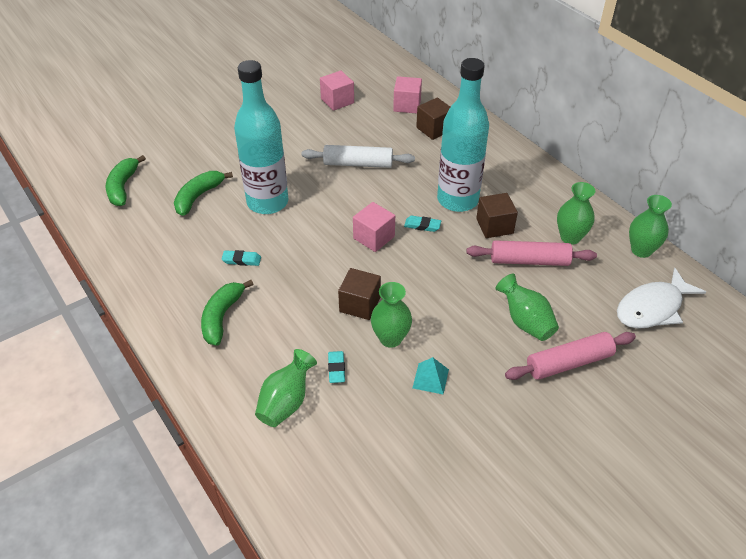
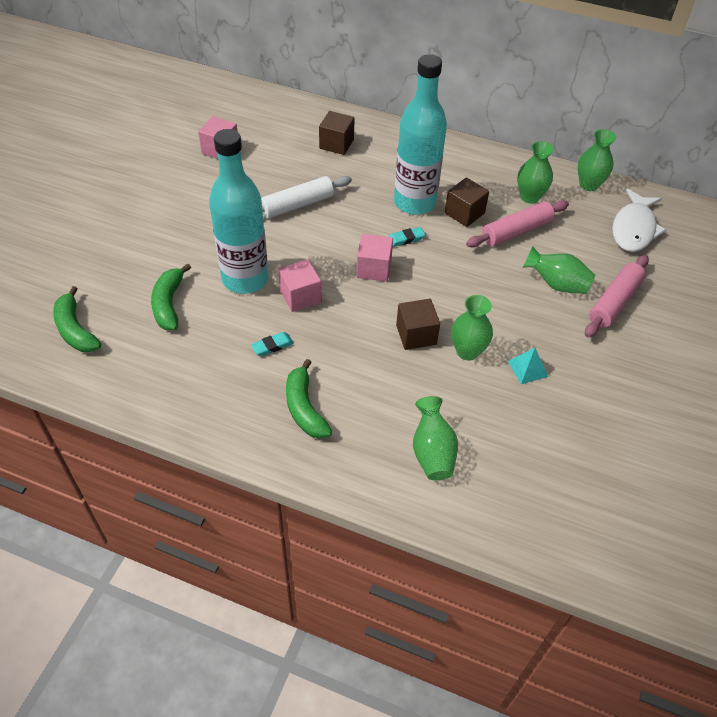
camera: 35 degrees left, 5 degrees up
(336, 369) = (447, 401): turquoise eraser -> none
(407, 105) = (291, 130): pink cube -> pink cube (300, 296)

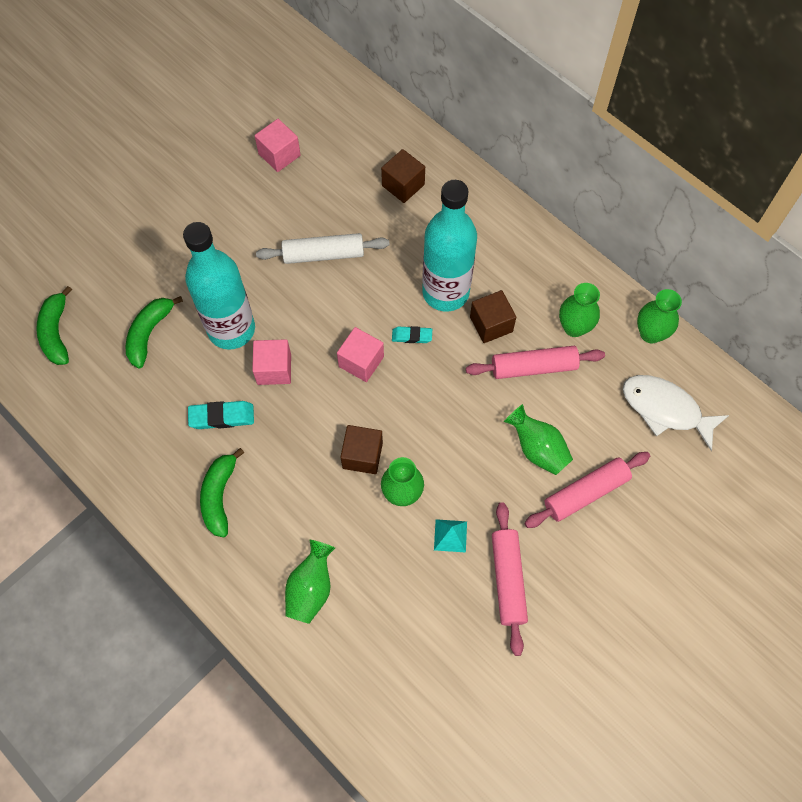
camera: 25 degrees right, 15 degrees up
(272, 346) = (222, 417): turquoise eraser -> turquoise eraser, size x1.54
(596, 384) = (508, 579): none -> pink rolling pin
(634, 229) = (665, 409): white fish -> white fish turned 75 degrees clockwise

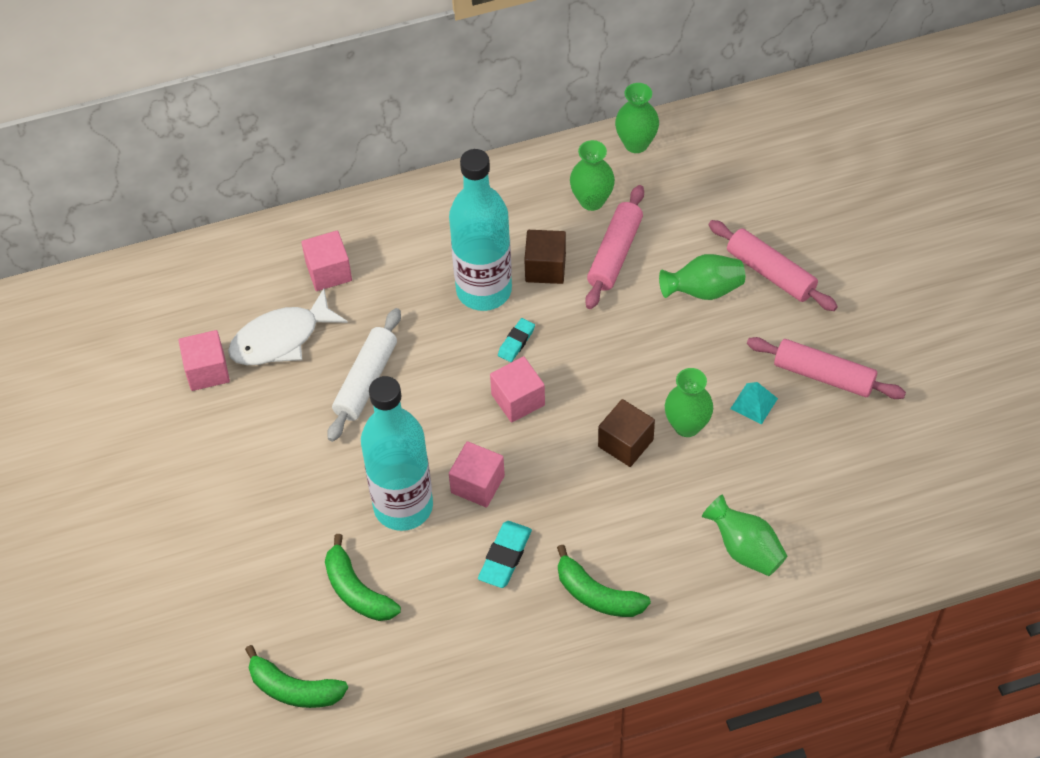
camera: 60 degrees left, 10 degrees down
(403, 185) = (329, 272): brown cube -> pink cube
(585, 493) = (770, 273): pink rolling pin -> pink rolling pin turned 45 degrees counterclockwise
(665, 409) = (721, 170): white fish -> white fish (281, 339)

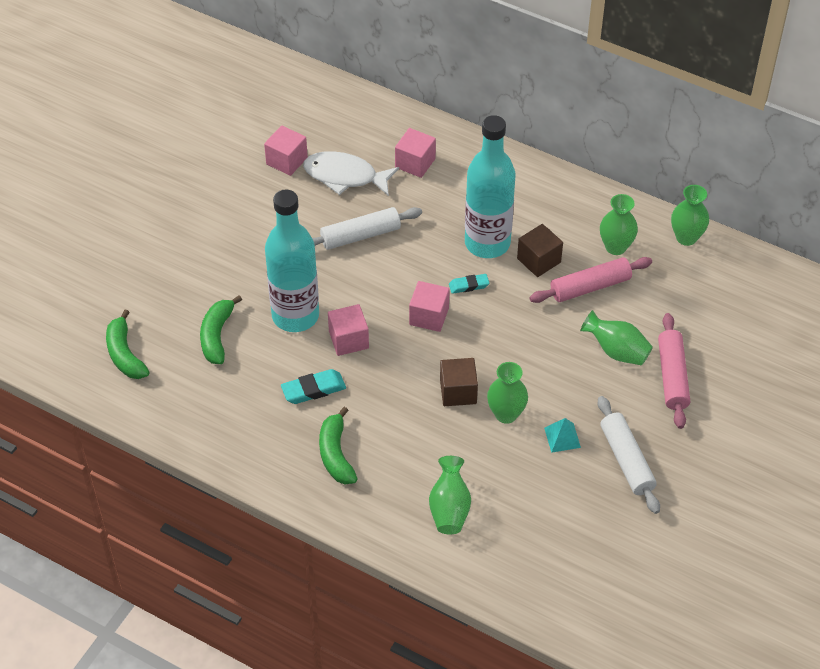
camera: 45 degrees right, 5 degrees down
(823, 375) = (626, 460): pink rolling pin -> white rolling pin

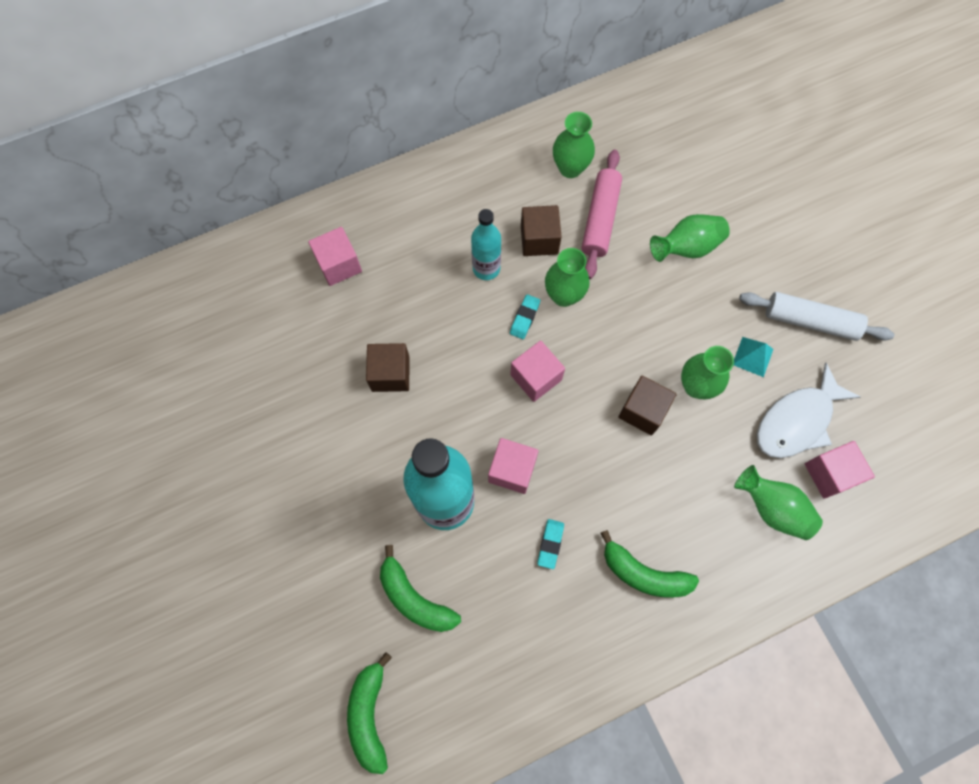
camera: 55 degrees left, 20 degrees up
(125, 354) = (369, 714): green banana -> green banana turned 75 degrees clockwise
(286, 161) = (237, 380): pink cube -> pink cube (830, 474)
(313, 389) = (550, 544): turquoise eraser -> turquoise eraser, size x0.65
(345, 176) = (303, 338): white fish -> white fish (797, 421)
(360, 235) = (390, 374): white rolling pin -> brown cube
(487, 243) = (486, 268): turquoise bottle -> turquoise bottle, size x0.54
(672, 376) = (743, 223): pink rolling pin -> none
(686, 237) = (600, 108): green vase -> green vase (564, 295)

